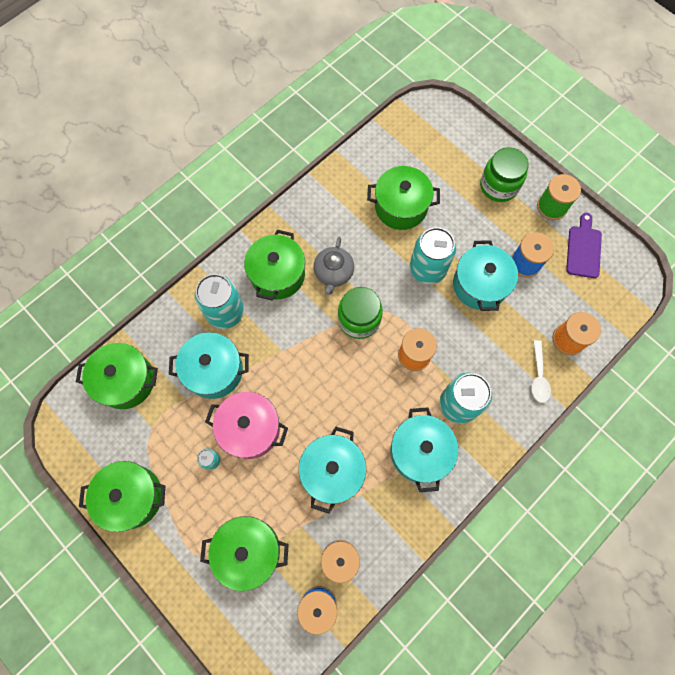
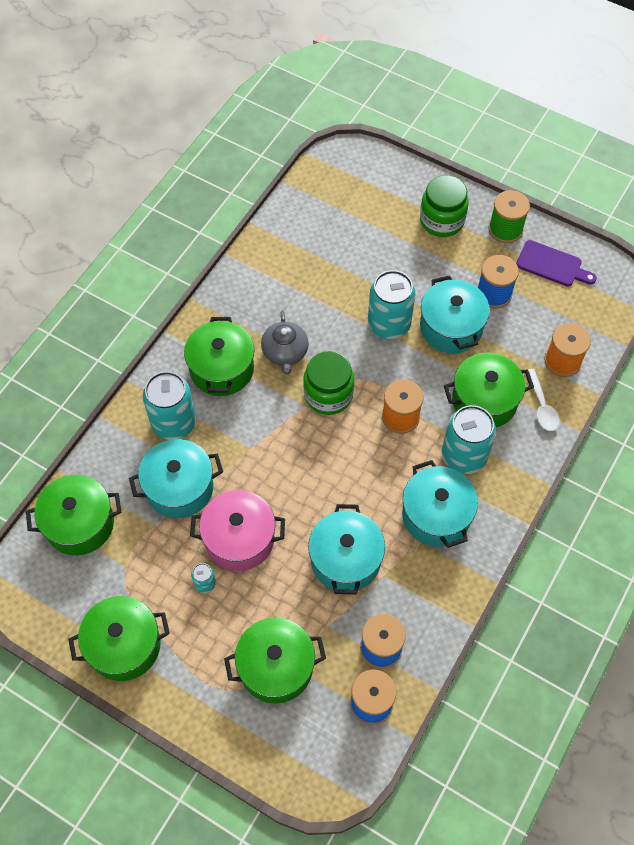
camera: 15 degrees left, 10 degrees down
(401, 207) = (340, 266): green pot -> green pot (484, 401)
(583, 249) = (552, 265): purple cutting board -> purple cutting board turned 120 degrees clockwise

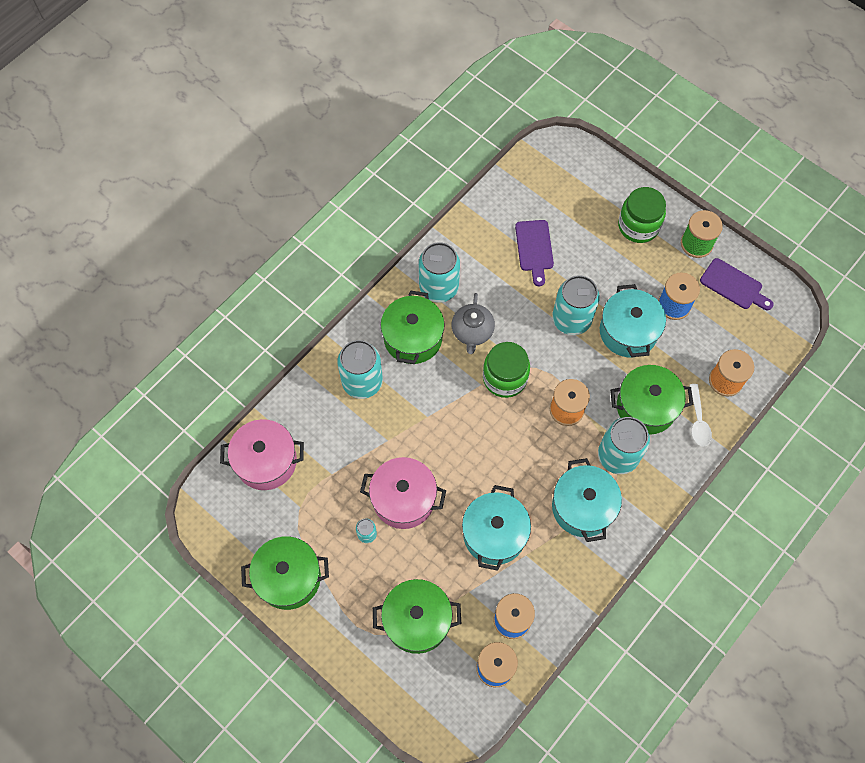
camera: 10 degrees right, 5 degrees up
(80, 524) = (266, 461): green pot -> pink pot
(179, 488) = (358, 443): turquoise pot -> none
(241, 313) = (439, 287): none -> turquoise can
(337, 259) = (534, 248): none -> purple cutting board

